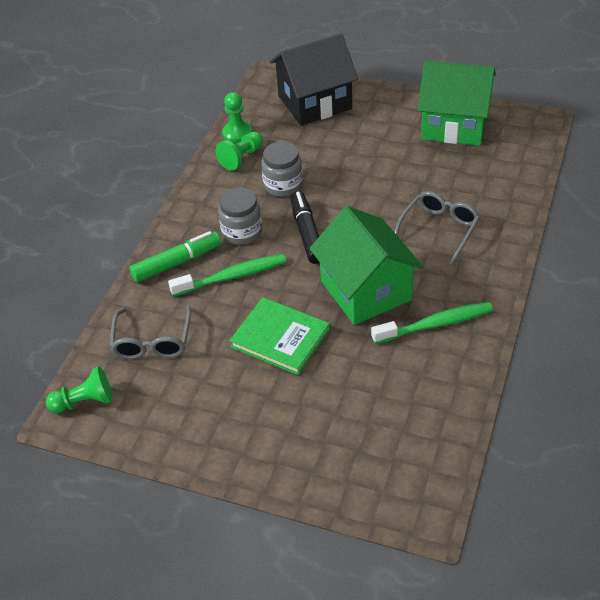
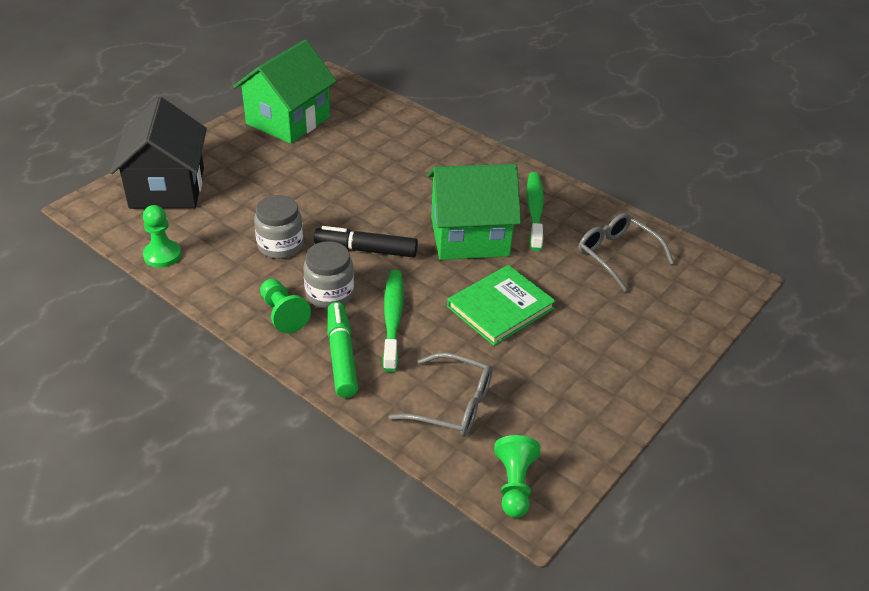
camera: 75 degrees left, 5 degrees down
(241, 158) = (208, 263): green pawn -> green pawn (283, 314)
(439, 229) = (421, 172): grey glasses -> grey glasses (617, 255)

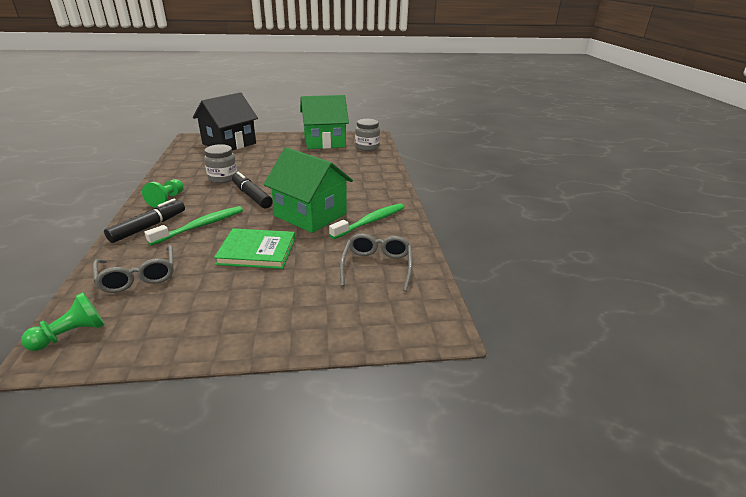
camera: 45 degrees right, 10 degrees down
(162, 255) = (178, 161): green pawn -> none
(329, 294) = (200, 203): grey jar -> grey jar (367, 147)
(341, 356) = (148, 227): green marker -> black marker

